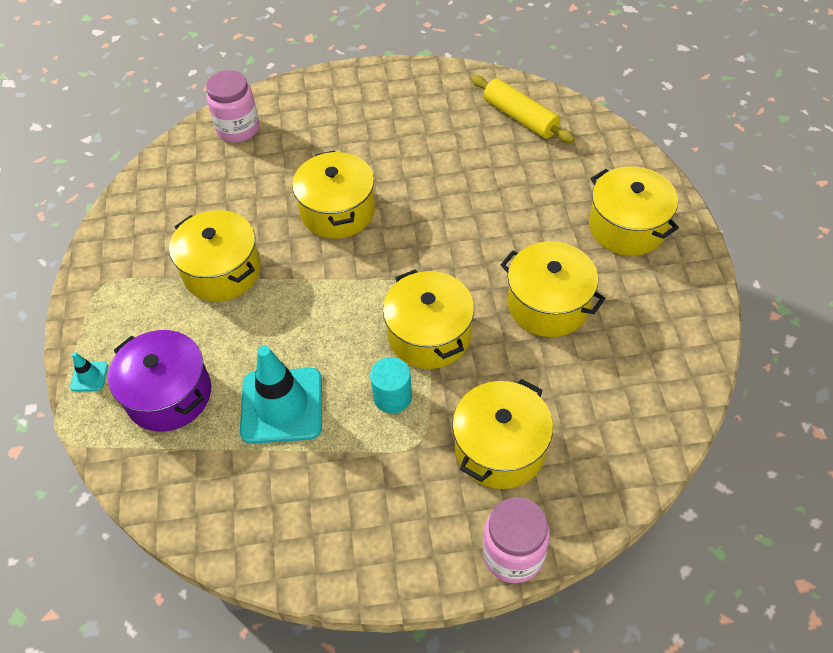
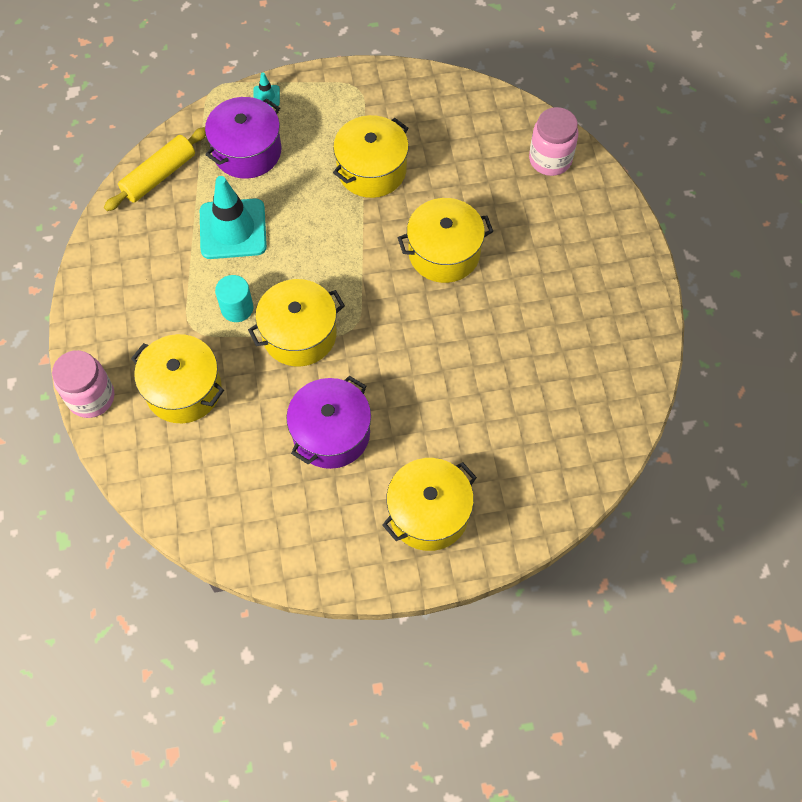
camera: 85 degrees right, 10 degrees up
(520, 117) = (585, 416): yellow rolling pin -> yellow rolling pin (159, 176)
(548, 304) = (331, 433): yellow pot -> purple pot

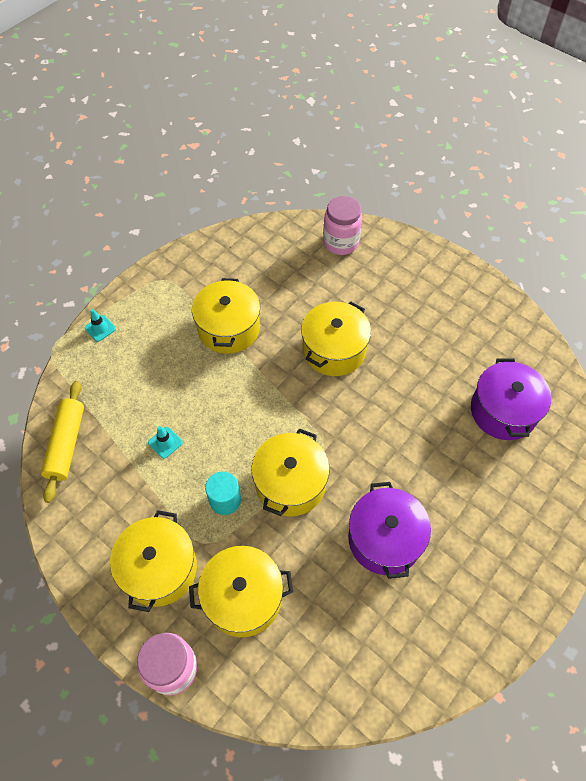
camera: 40 degrees left, 5 degrees down
(233, 229) = (165, 442): turquoise traffic cone -> turquoise traffic cone, size x0.43
(247, 151) = (122, 377): purple pot -> purple pot (503, 411)
(428, 513) = (506, 540): yellow pot -> yellow pot (159, 568)

